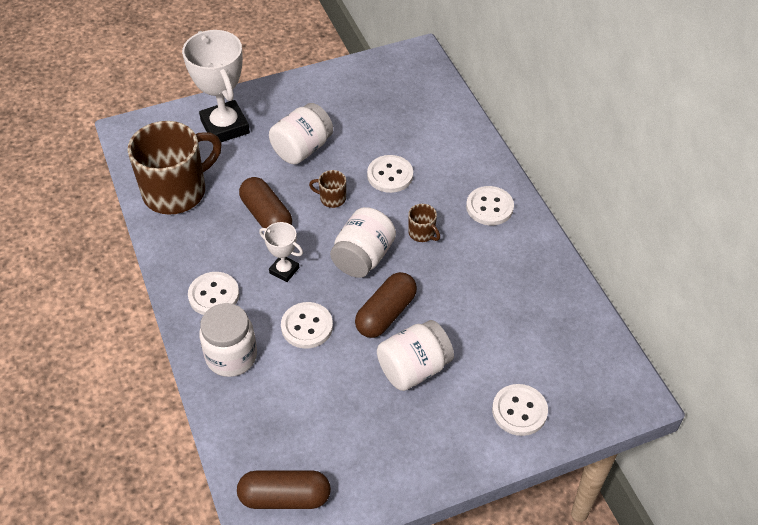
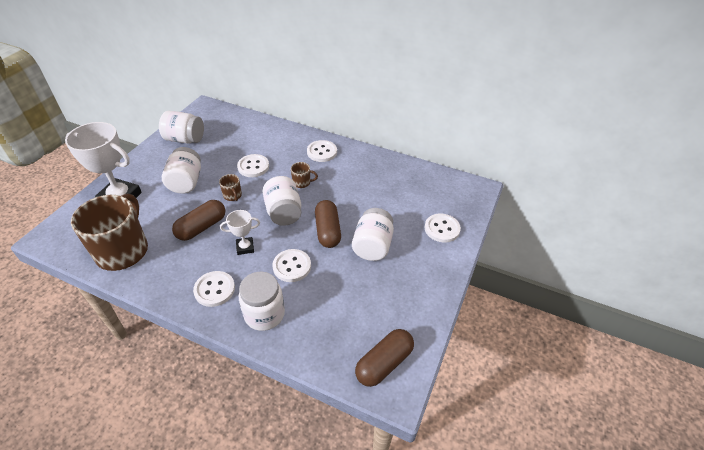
camera: 45 degrees left, 5 degrees down
(266, 216) = (202, 227): brown capsule -> brown capsule turned 60 degrees counterclockwise
(332, 198) = (232, 195): brown mug -> brown mug turned 90 degrees counterclockwise
(352, 89) = (185, 139): none -> white jar

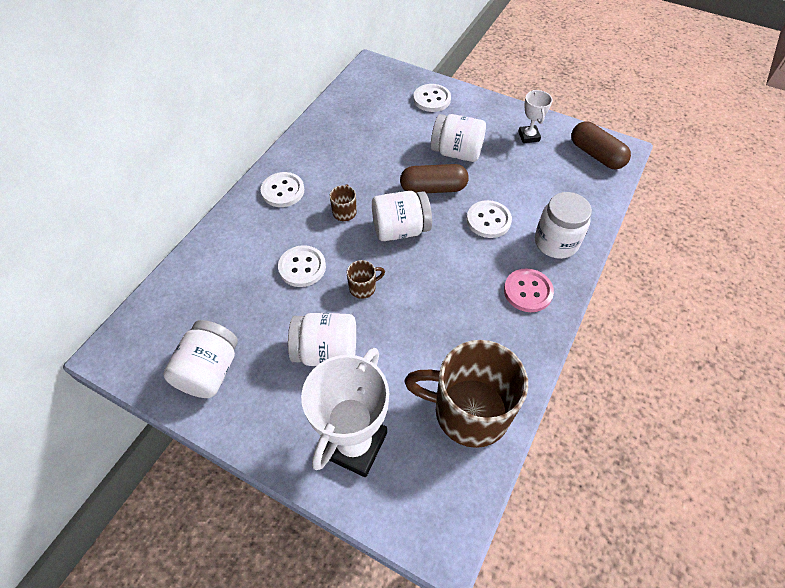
camera: 85 degrees left, 10 degrees up
(202, 227) = (424, 318): brown capsule -> none
(214, 289) = (528, 291): white button -> pink button
(245, 247) = (460, 266): white trophy -> white trophy (528, 136)

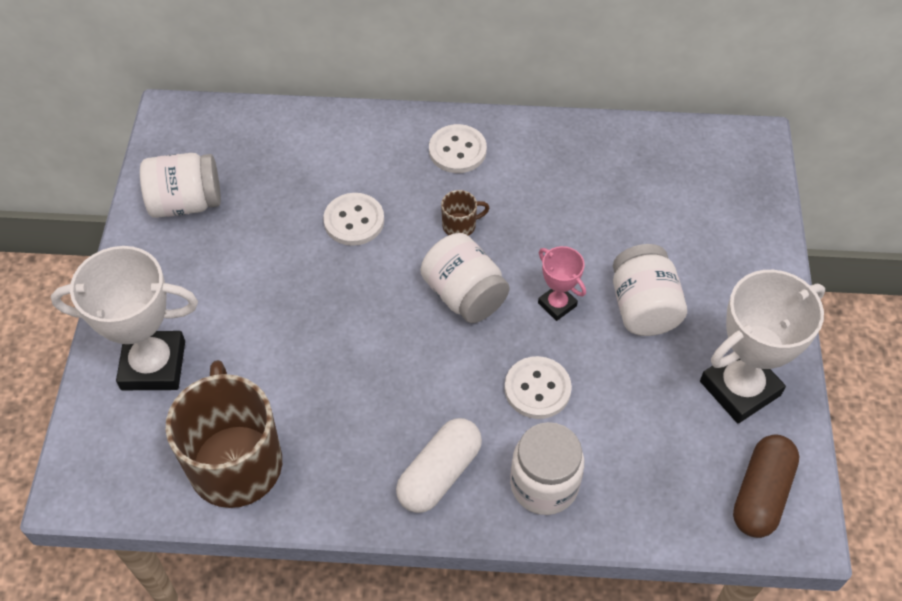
camera: 65 degrees right, 0 degrees up
(326, 351) = (252, 293): white jar -> none
(363, 287) = (355, 292): brown mug -> none
(432, 99) = (734, 238): white button -> none
(433, 188) = (557, 304): brown capsule -> pink trophy
(528, 136) = (740, 388): white trophy -> white trophy, size x1.98
(528, 291) = (439, 474): pink button -> white capsule

